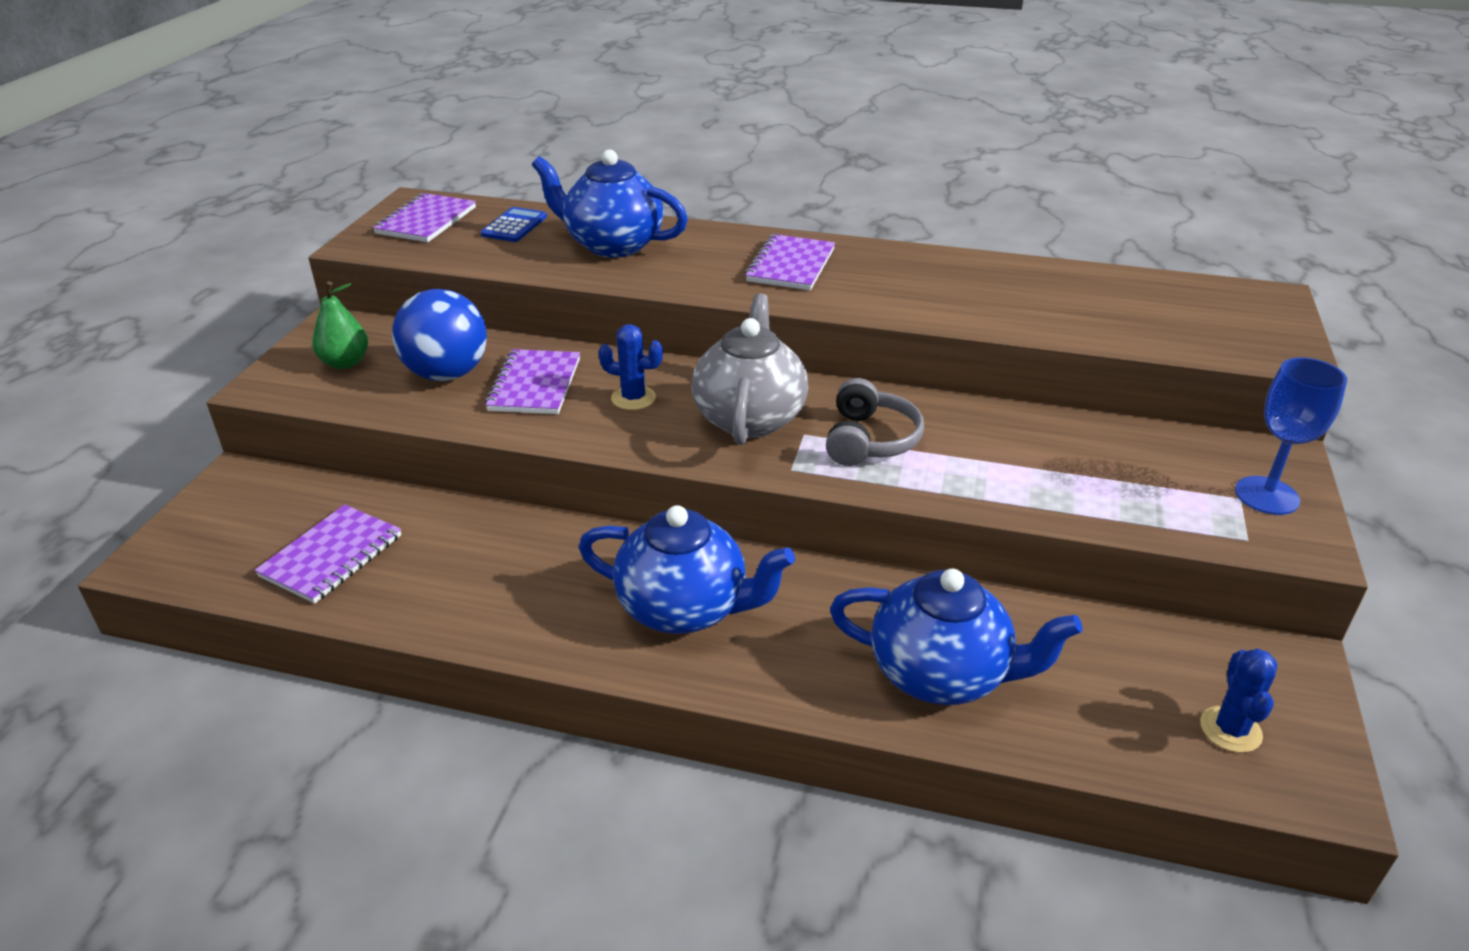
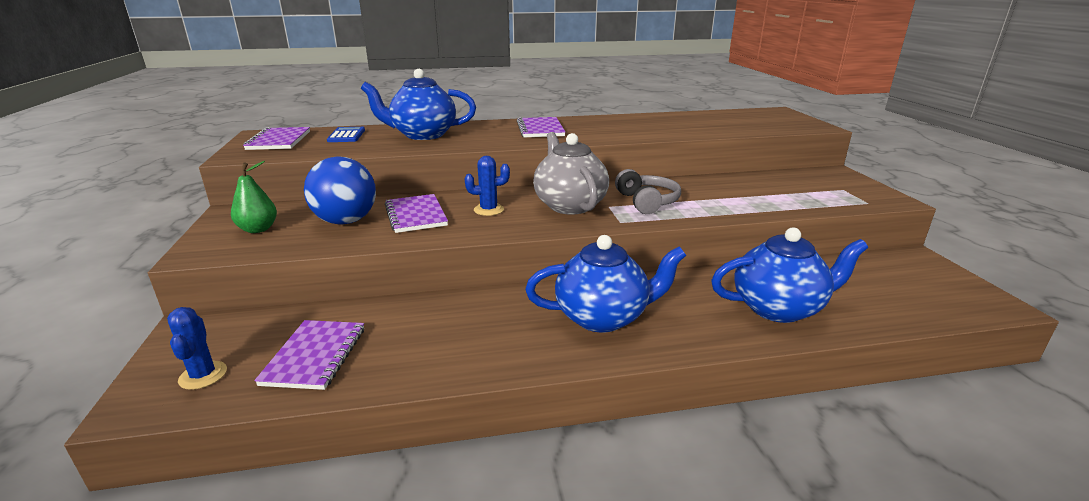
camera: 25 degrees left, 10 degrees down
(1230, 729) = (931, 292): blue cactus -> blue cactus (203, 375)
(1266, 496) = (852, 186): blue goblet -> none

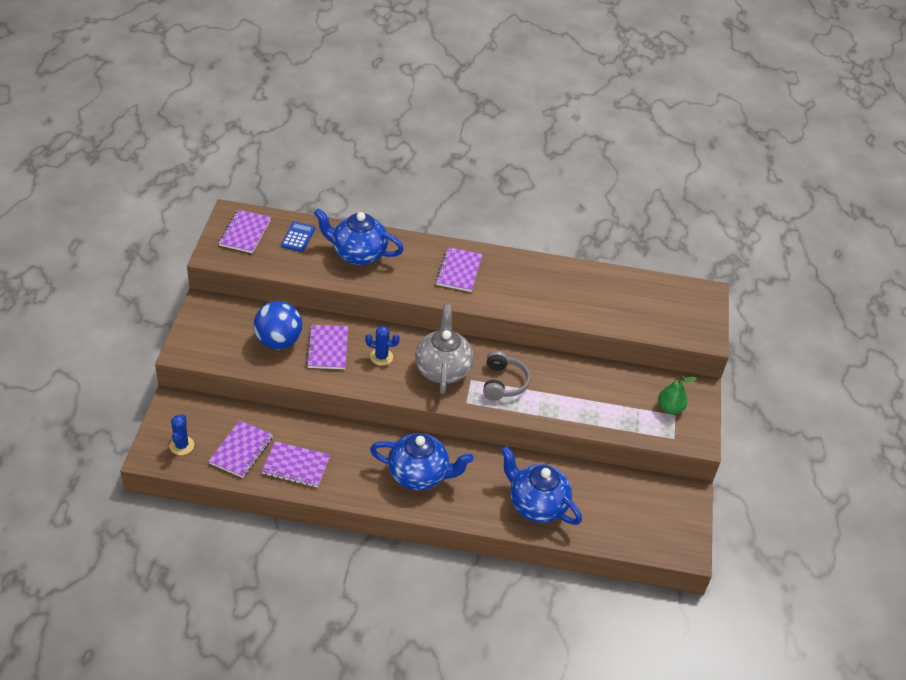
camera: 15 degrees right, 20 degrees up
(258, 229) = (220, 334): green pear -> green pear (670, 408)
(414, 352) = (296, 466): none -> purple notebook
(778, 308) = (536, 505): blue teapot -> blue teapot turned 150 degrees counterclockwise

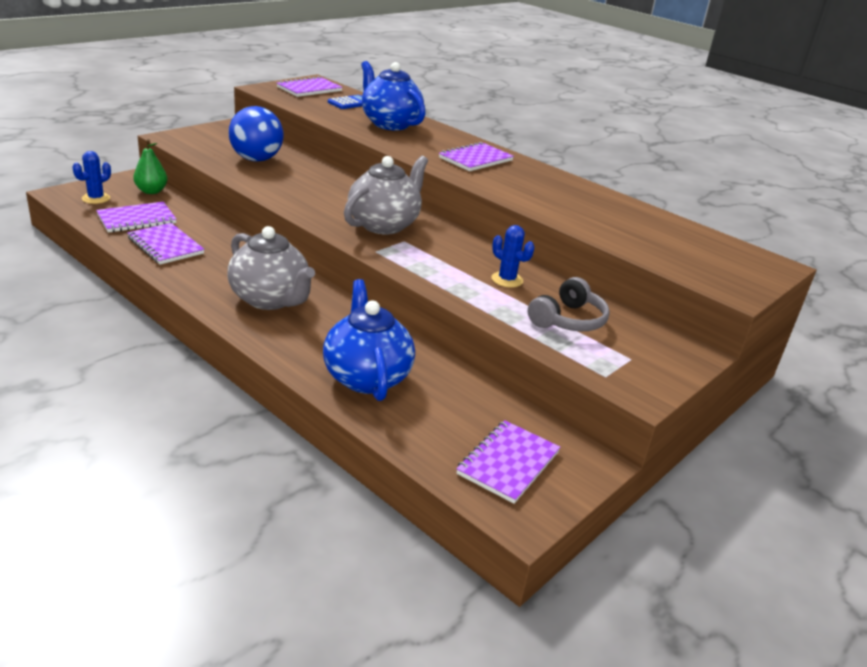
camera: 35 degrees right, 15 degrees down
(328, 348) = (292, 177): purple notebook -> purple notebook (508, 463)
(381, 357) = (334, 197): blue cactus -> blue cactus (507, 280)
(419, 475) = (270, 299): blue teapot -> grey teapot
(503, 383) = (437, 255): grey headphones -> grey headphones (568, 320)
(670, 408) = (630, 351): green pear -> green pear (151, 191)

